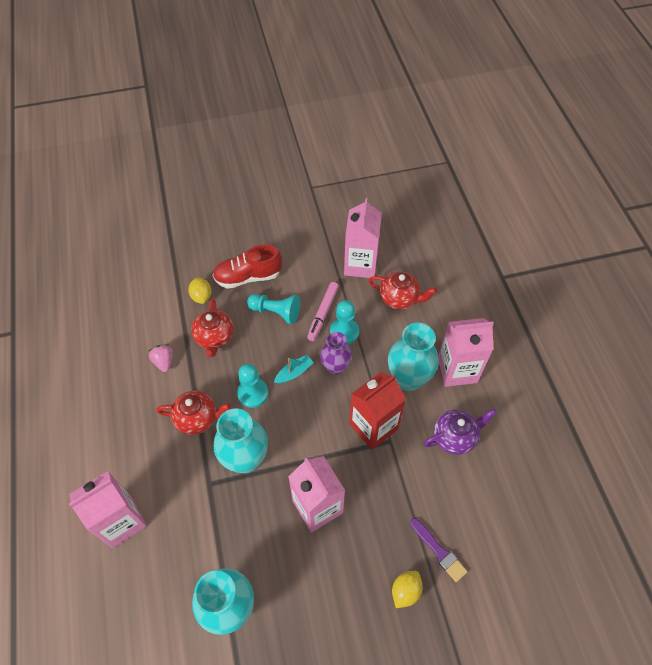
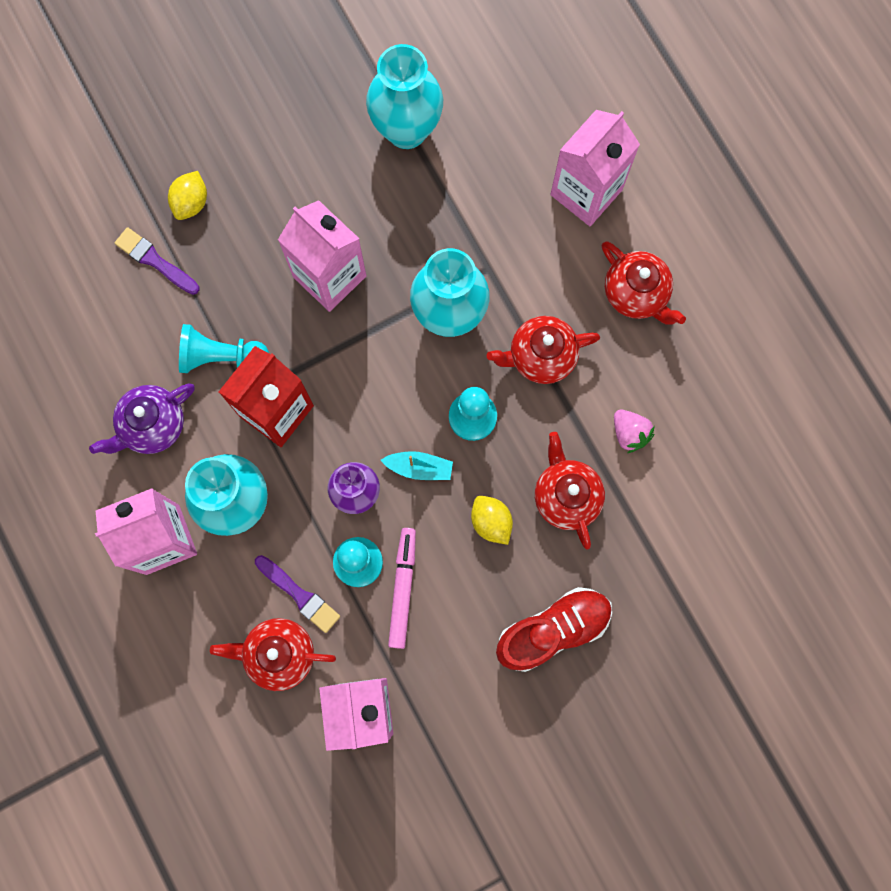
camera: 165 degrees right, 20 degrees up
(121, 442) = (636, 293): none -> red teapot
(201, 296) = (618, 568): yellow lemon -> yellow lemon (491, 522)
(276, 312) = (482, 570): turquoise pawn -> turquoise pawn (221, 356)
(294, 372) = (419, 468): turquoise boat -> turquoise boat turned 120 degrees counterclockwise
(381, 323) = (299, 595): none -> purple brush

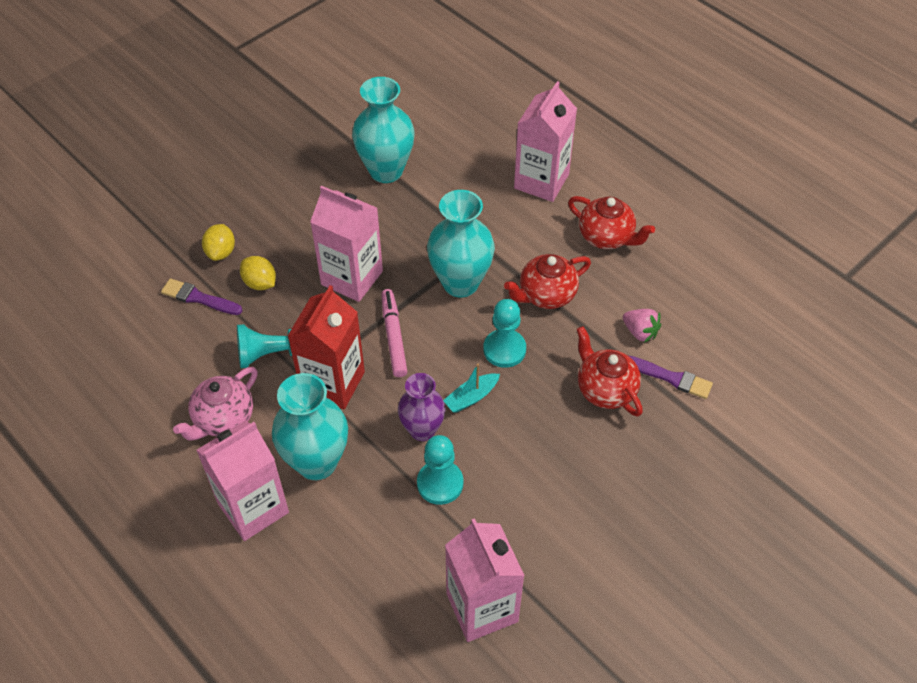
camera: 15 degrees left, 25 degrees down
(152, 425) = (223, 419): purple teapot -> pink teapot
(279, 654) = (388, 578): red teapot -> none
(299, 595) = (394, 523): purple brush -> purple brush (671, 378)
(403, 588) = (487, 495): pink marker -> pink marker (394, 336)
(419, 468) = (471, 397): turquoise boat -> turquoise boat turned 150 degrees clockwise
(491, 522) = (548, 424): yellow lemon -> yellow lemon (260, 283)
(553, 630) = (634, 495): red shoe -> none

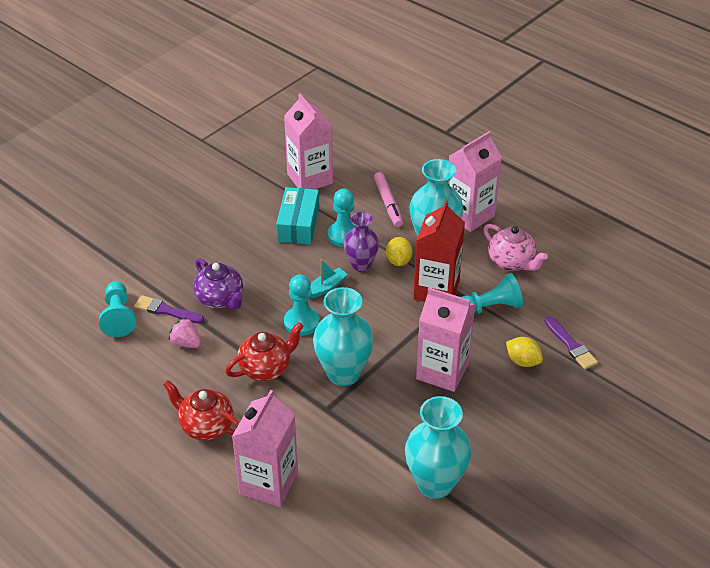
camera: 175 degrees right, 10 degrees down
(198, 298) = (571, 345): purple brush -> purple brush turned 45 degrees clockwise
(221, 252) = (569, 386): yellow lemon -> yellow lemon (398, 261)
(223, 419) = (511, 262): pink teapot -> pink teapot turned 105 degrees clockwise
(394, 336) = (395, 326): pink marker -> pink marker (388, 203)
(503, 510) = (298, 224): none -> turquoise box
(605, 389) = (220, 299): red teapot -> purple teapot
(728, 373) = (118, 317): none -> turquoise pawn

